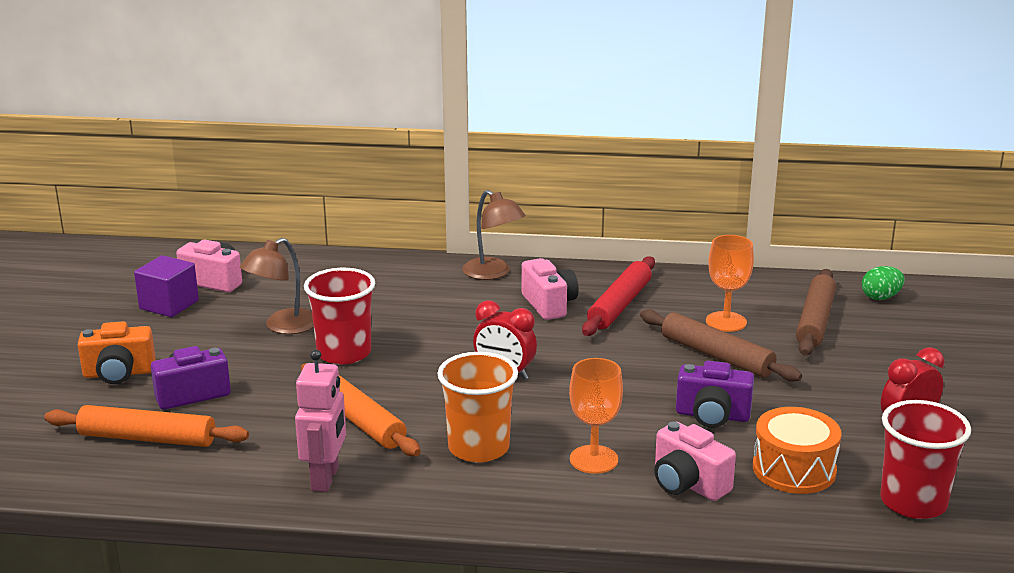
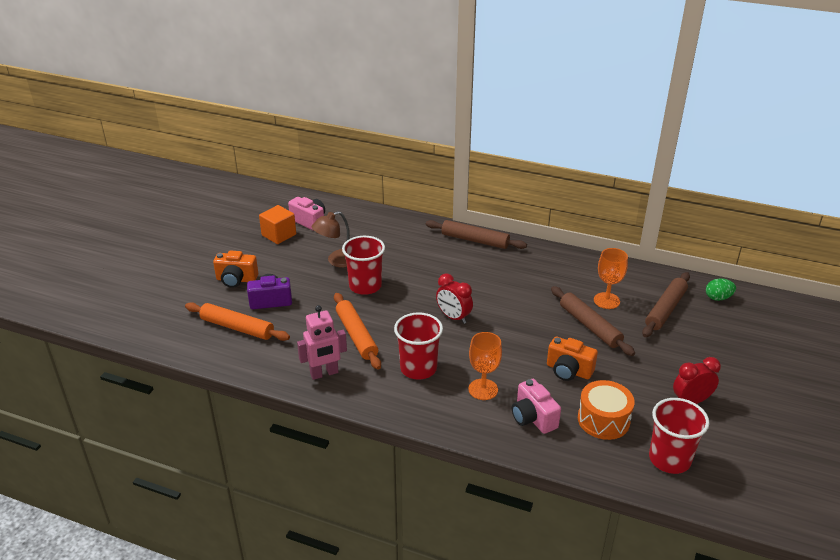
camera: 15 degrees right, 10 degrees up
(169, 305) = (279, 235): purple cube -> orange cube
(326, 478) = (324, 373): pink robot -> pink robot turned 45 degrees clockwise
(478, 448) = (418, 368): orange cup -> red cup
(493, 273) = (475, 240): brown lamp -> brown rolling pin
(549, 305) = (500, 270): pink camera -> none
(620, 305) = (544, 277): red rolling pin -> none
(712, 416) = (568, 371): purple camera -> orange camera

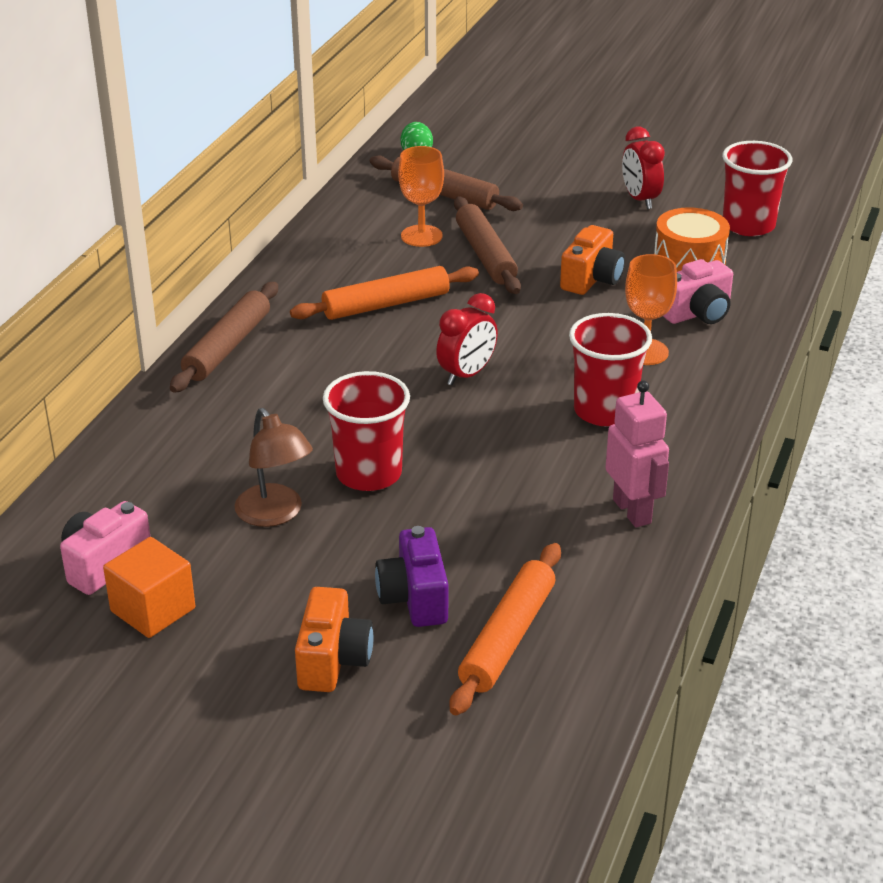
camera: 90 degrees left, 0 degrees up
(356, 336) = (524, 479): orange rolling pin -> orange rolling pin (386, 304)
(589, 326) = (485, 255): brown rolling pin -> brown rolling pin turned 75 degrees counterclockwise

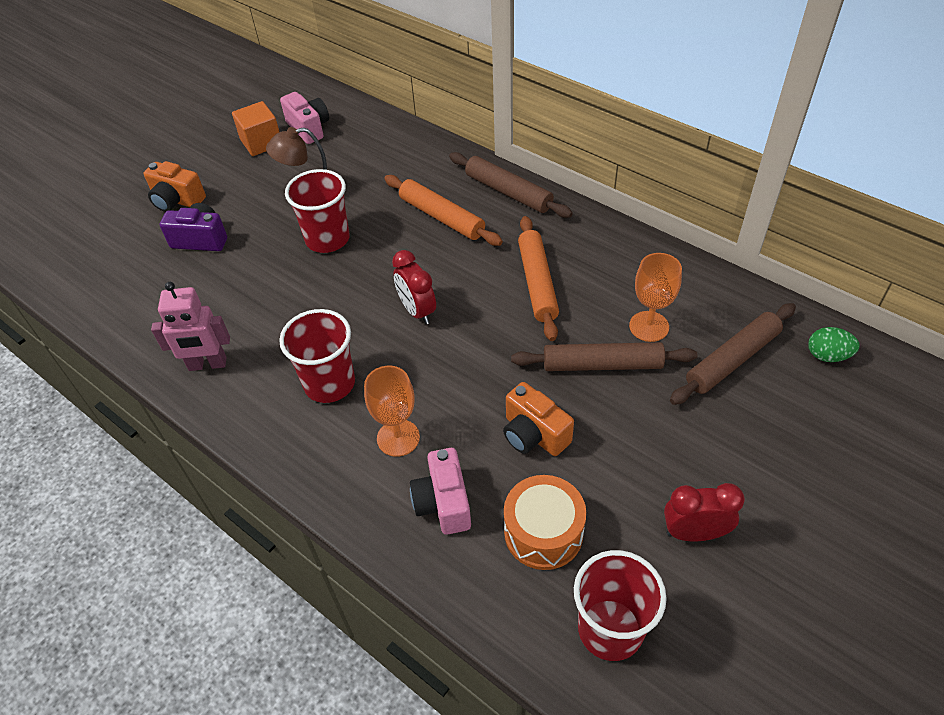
camera: 110 degrees right, 15 degrees up
(507, 638) = (141, 272): orange rolling pin -> orange rolling pin (441, 217)

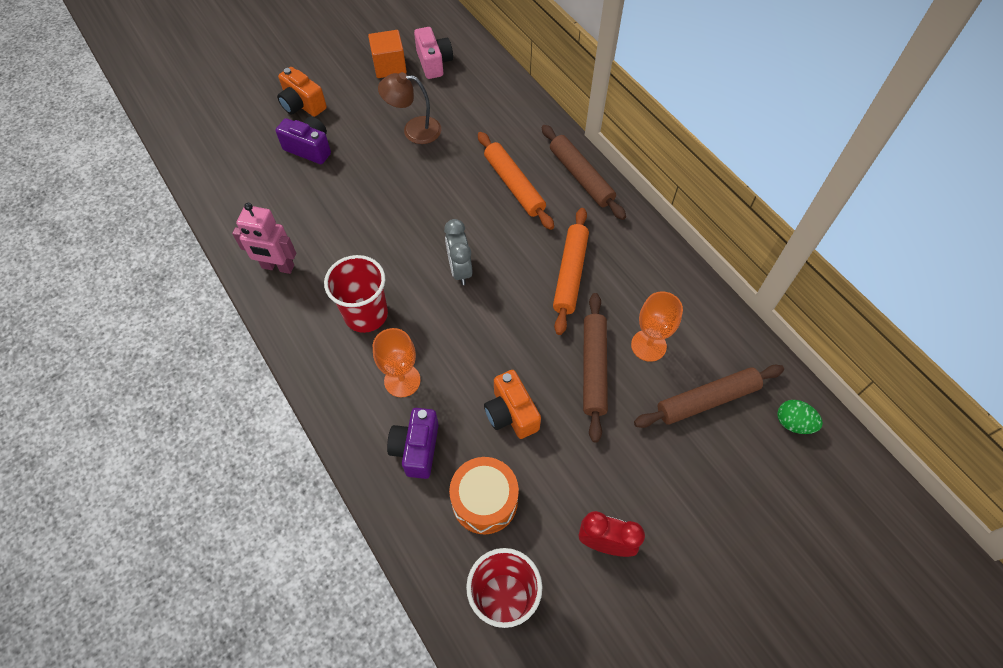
camera: 15 degrees right, 10 degrees up
(327, 239) = (411, 178): red cup -> none
(417, 311) = (460, 270): red clock -> grey clock
(443, 503) = (416, 448): pink camera -> purple camera
(602, 365) = (593, 369): brown rolling pin -> brown rolling pin turned 75 degrees clockwise

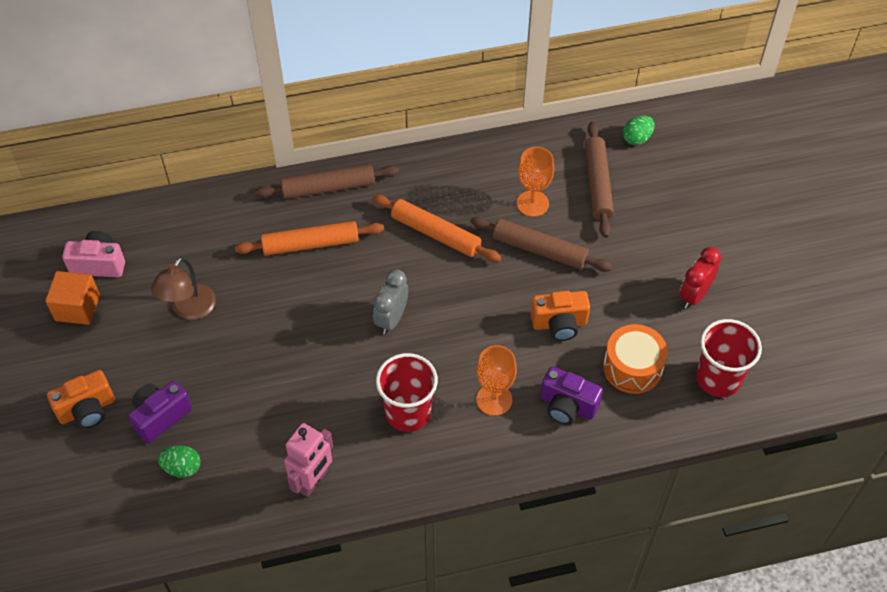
camera: 70 degrees left, 5 degrees down
(267, 178) = (182, 468): none -> green egg
(460, 270) = (391, 319): grey clock -> grey clock turned 105 degrees clockwise

